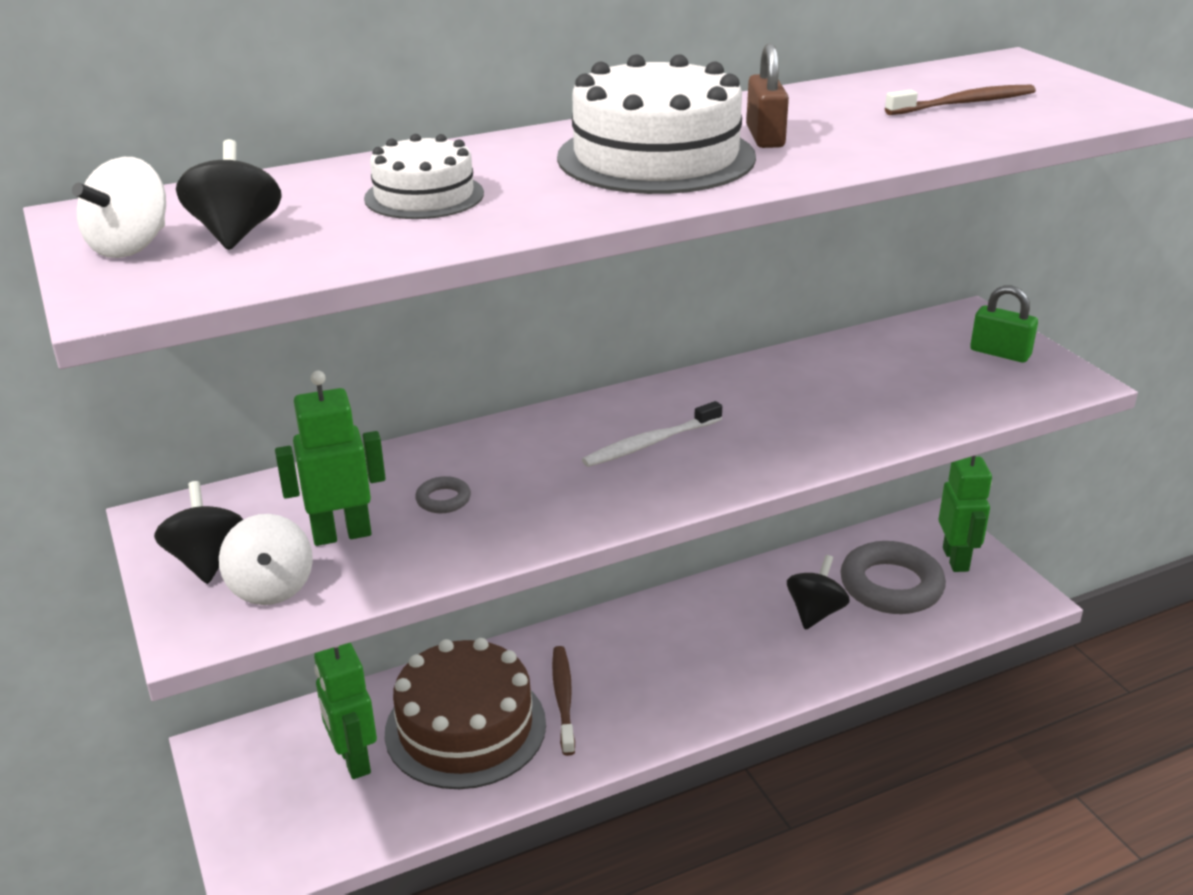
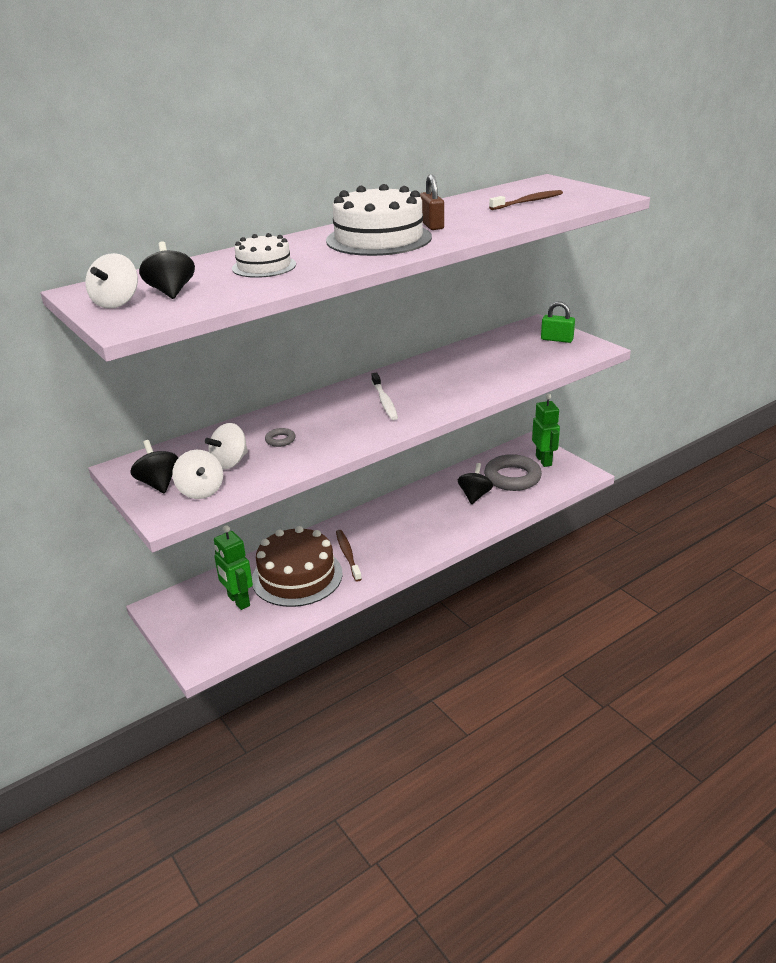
camera: 10 degrees left, 0 degrees up
(342, 534) = (230, 462): green robot -> white spinning top
(650, 443) = (384, 401): white toothbrush -> white toothbrush turned 60 degrees counterclockwise

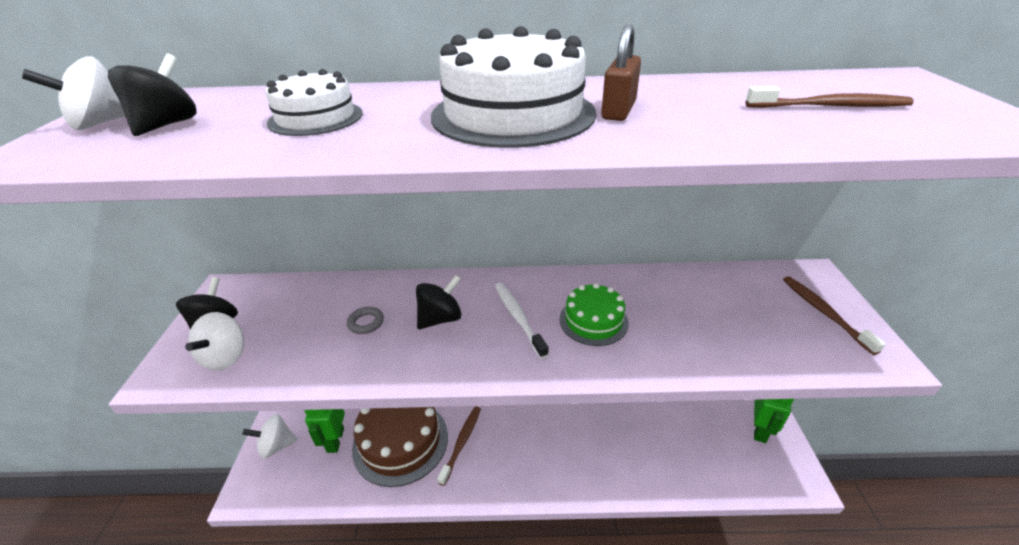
camera: 35 degrees right, 5 degrees up
(230, 462) = (293, 330): white spinning top -> white spinning top (276, 446)
(384, 401) = (518, 318): white toothbrush -> white toothbrush turned 135 degrees clockwise
(433, 386) = (593, 321): none -> green cake
(474, 495) = (643, 437): black spinning top -> black spinning top (440, 319)
(512, 477) = (704, 435): grey ring -> none
(557, 339) = (824, 313): green padlock -> brown toothbrush

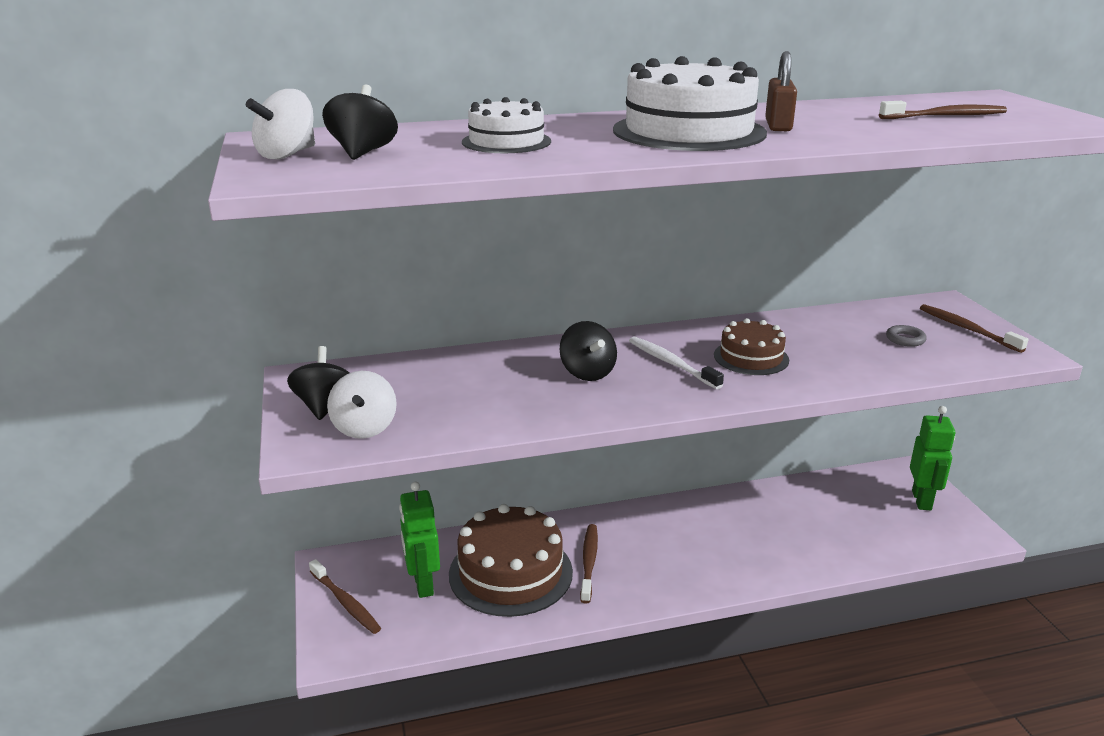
camera: 15 degrees left, 10 degrees down
(276, 446) = (345, 602): white spinning top -> brown toothbrush
(366, 323) = (505, 385): grey ring -> grey ring (905, 339)
(440, 319) = (587, 373): black spinning top -> black spinning top turned 120 degrees clockwise
(593, 321) = (751, 357): green cake -> brown cake

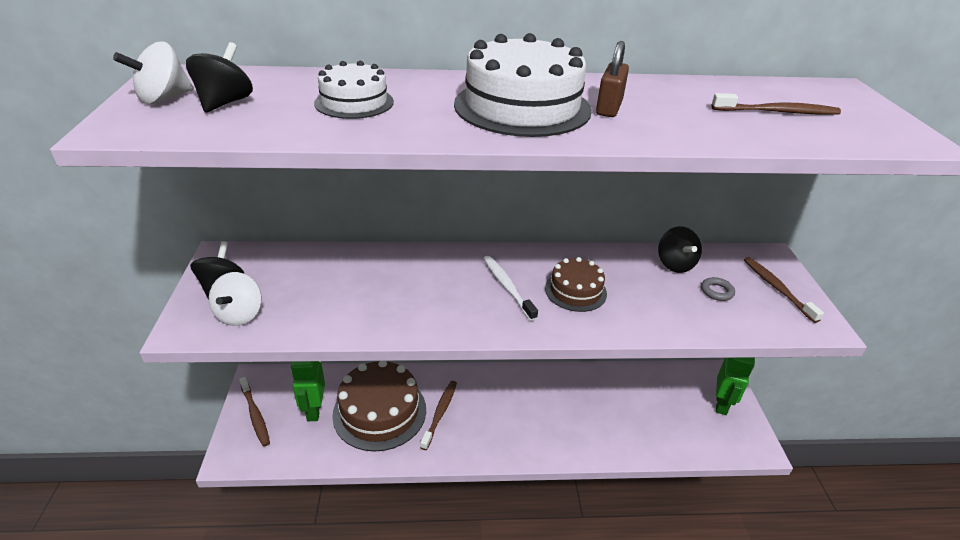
camera: 10 degrees right, 10 degrees up
(587, 373) = (436, 286): black spinning top -> black spinning top (675, 264)

